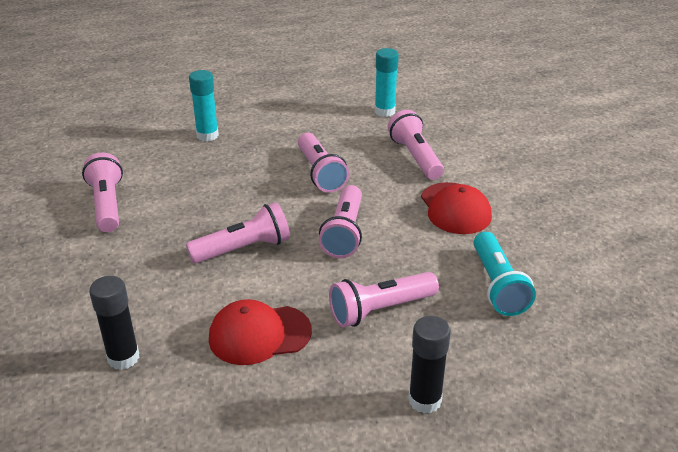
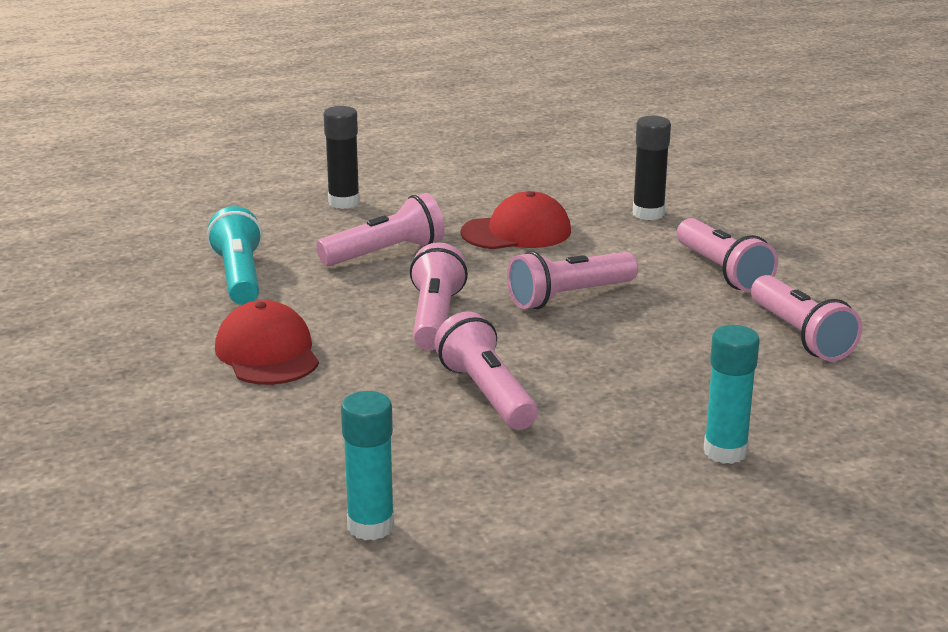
camera: 175 degrees right, 10 degrees down
(415, 157) = (317, 429): pink flashlight -> pink flashlight (723, 272)

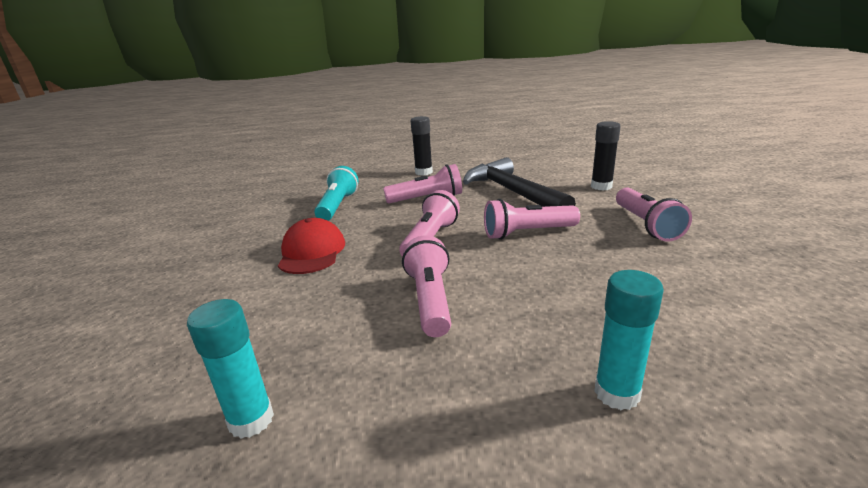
camera: 20 degrees right, 0 degrees up
(516, 232) = (512, 192): red cap -> black hammer
(801, 336) = (707, 280): pink flashlight -> none

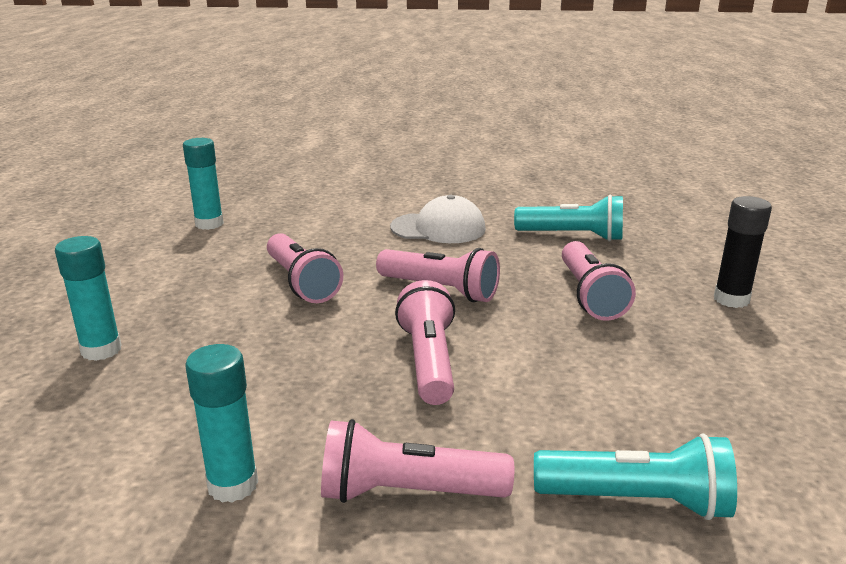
camera: 95 degrees right, 0 degrees up
(312, 252) = (438, 228): red cap -> white cap
(430, 300) = (302, 283): pink flashlight -> pink flashlight turned 60 degrees clockwise
(512, 192) = (612, 375): black hammer -> none
(601, 186) = (637, 501): black glue stick -> turquoise flashlight
(697, 270) = (233, 485): none -> turquoise glue stick

